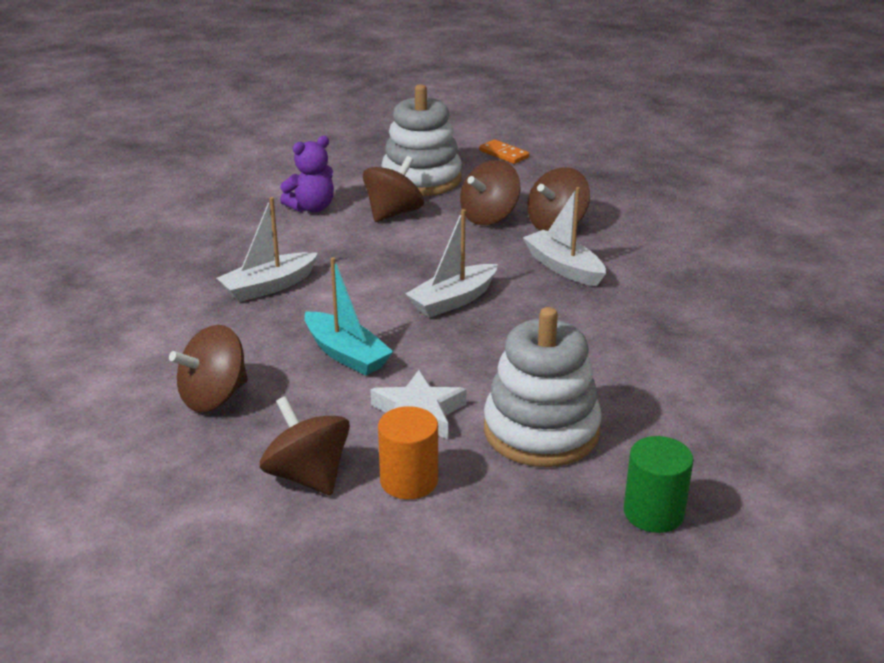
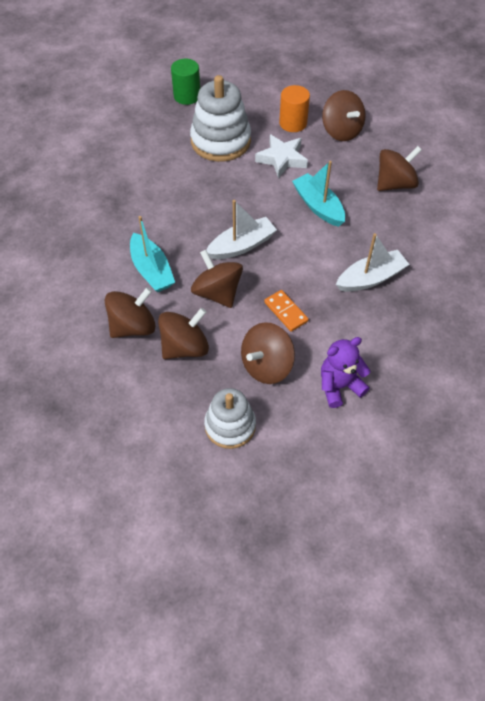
camera: 170 degrees left, 25 degrees up
(421, 179) = (230, 425): white stacking toy -> white stacking toy, size x0.64
(469, 257) = (217, 293): none -> brown spinning top
(504, 154) = (131, 469): orange domino -> orange domino (285, 312)
(564, 268) = (151, 270): white boat -> turquoise boat

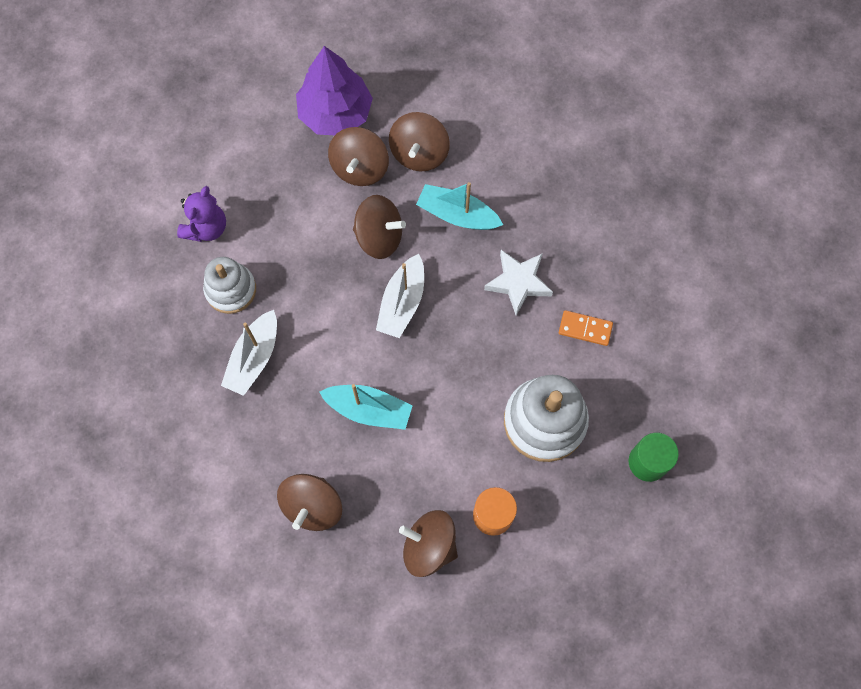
camera: 140 degrees right, 15 degrees up
(162, 401) = (335, 113): none -> purple tree
(230, 425) = (267, 133): white stacking toy -> white stacking toy (231, 290)
(266, 366) = (279, 201): brown spinning top -> none
(282, 159) = (458, 447): white star -> white star (518, 283)
(285, 312) = (304, 263): orange domino -> orange domino (585, 329)

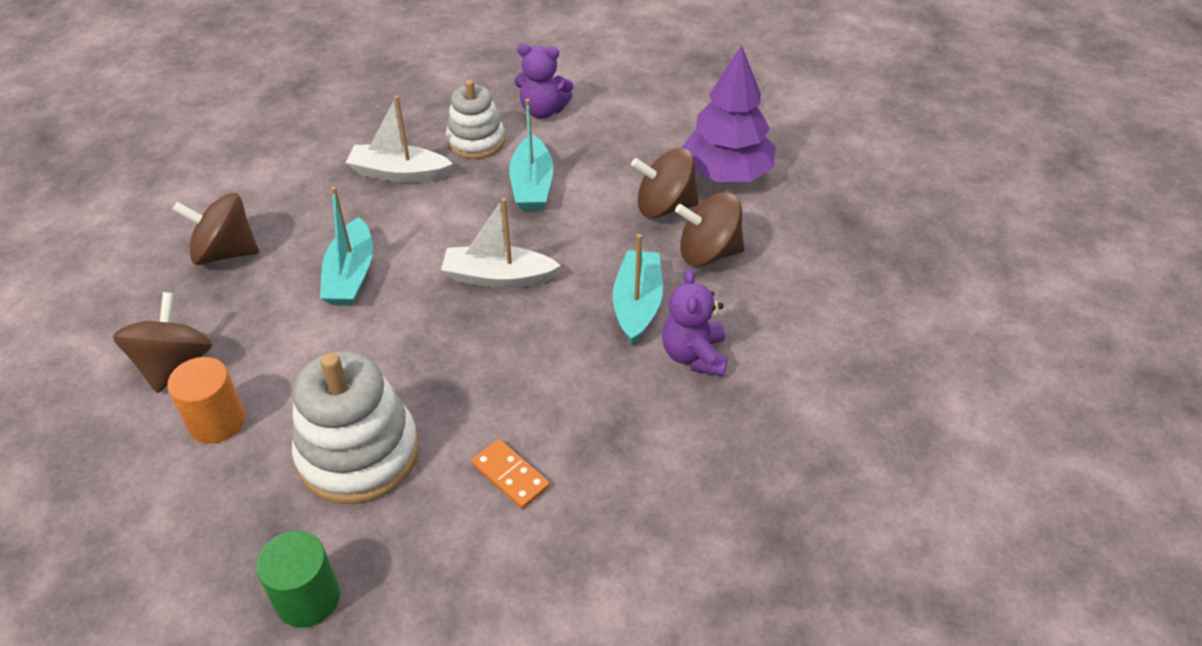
camera: 75 degrees right, 25 degrees down
(303, 257) = (532, 185): none -> turquoise boat
(379, 237) = (580, 240): brown spinning top -> none
(514, 192) = (694, 355): none -> purple teddy bear
(518, 283) = (560, 385): white star -> none
(585, 329) = (510, 475): orange domino -> orange domino turned 45 degrees counterclockwise

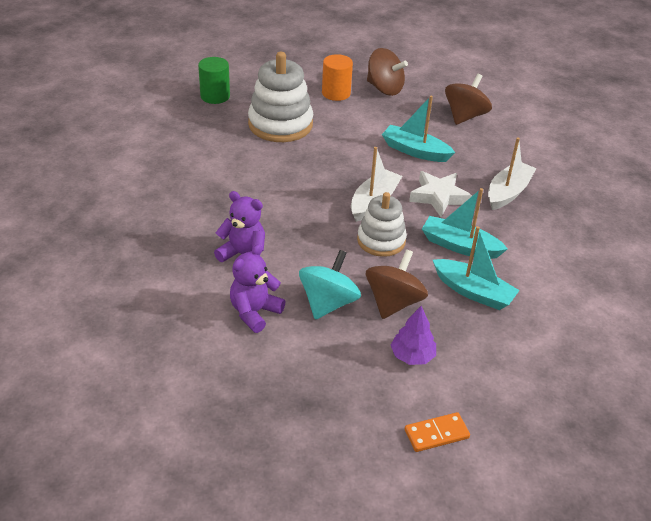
camera: 115 degrees right, 5 degrees down
(447, 225) = (438, 197): none -> white star
(476, 141) = (529, 236): white stacking toy -> white stacking toy (381, 240)
(510, 475) = (224, 162): orange domino -> orange domino (436, 434)
(543, 111) = (555, 283): purple teddy bear -> purple teddy bear (254, 312)
(637, 304) = (305, 249): turquoise boat -> turquoise boat (473, 292)
(708, 253) = (328, 303): brown spinning top -> turquoise spinning top
(726, 174) = (412, 356): purple tree -> purple tree, size x0.53

